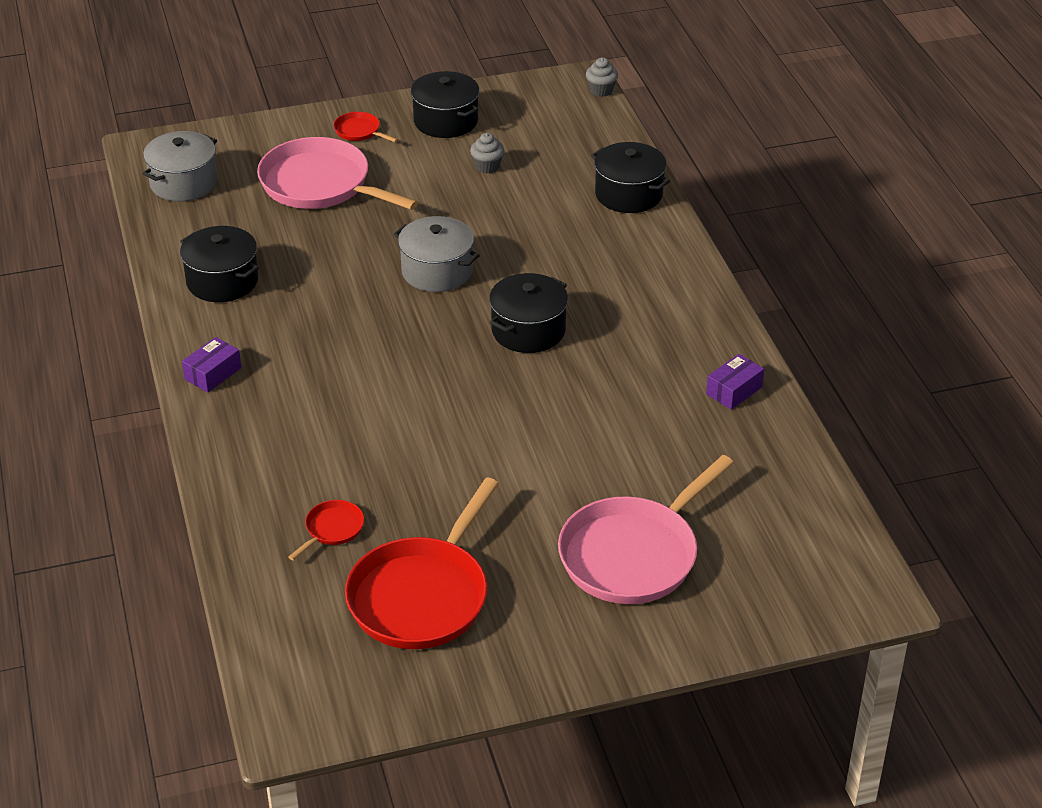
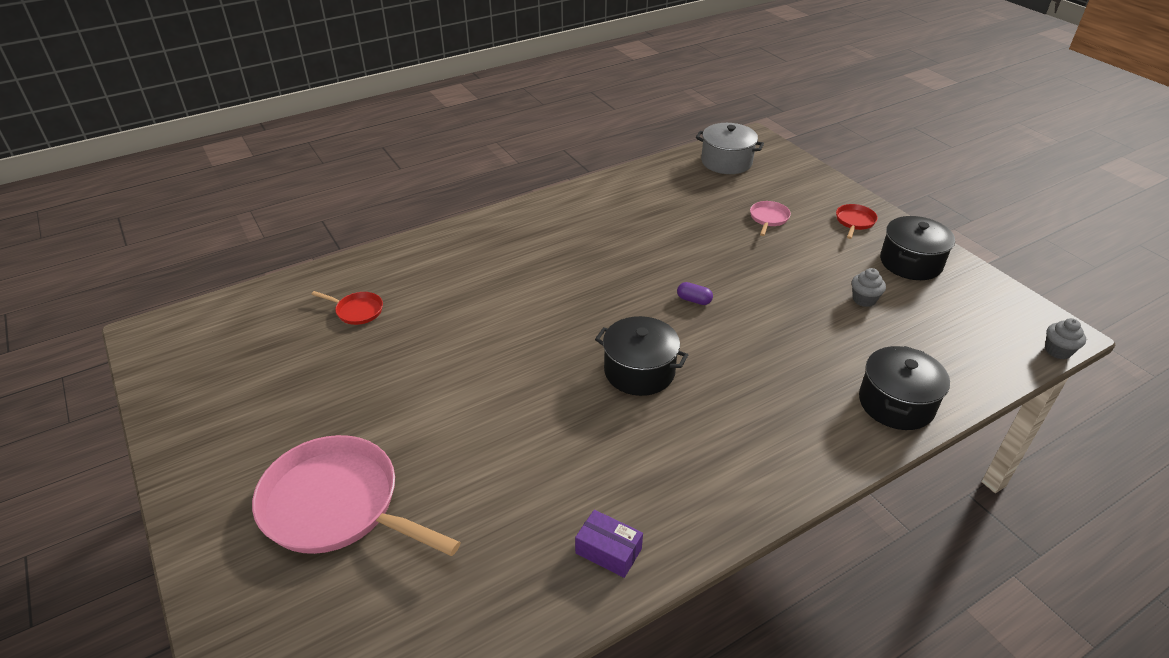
camera: 75 degrees right, 0 degrees up
(213, 374) = (518, 220): purple box -> none
(222, 281) = (623, 201): black pot -> none
(320, 185) = (768, 218): pink pan -> pink pan, size x0.43
(422, 596) = (282, 373): red pan -> none
(437, 271) = (694, 300): grey pot -> purple capsule

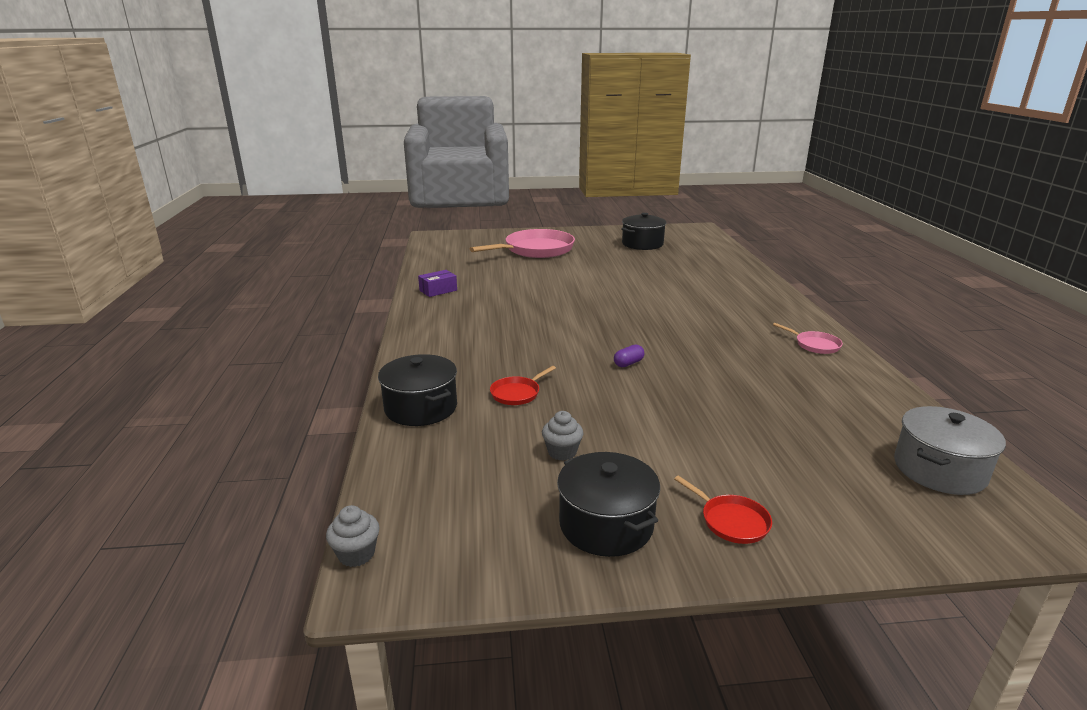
camera: 115 degrees right, 15 degrees down
(357, 311) = (691, 264): red pan -> red pan (517, 393)
(639, 371) = (561, 324): black pot -> black pot (642, 244)
(768, 218) = (762, 450): pink pan -> pink pan (815, 345)

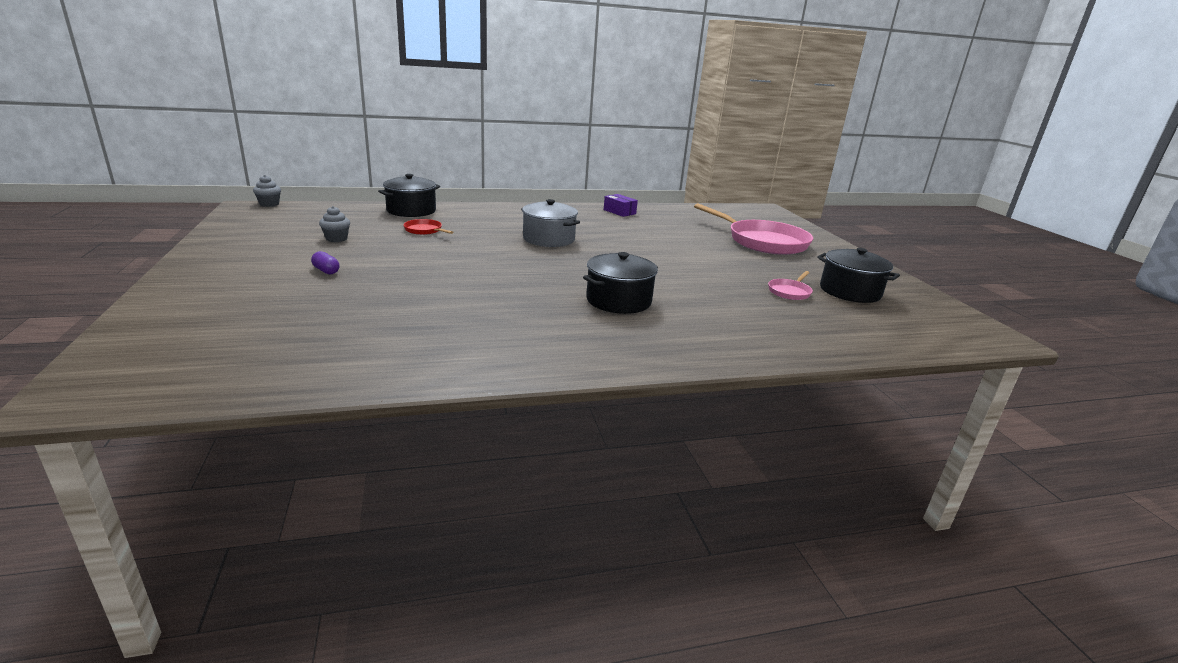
camera: 80 degrees right, 0 degrees up
(606, 524) = (247, 245): black pot -> black pot (618, 300)
(628, 363) = (472, 263): purple capsule -> purple capsule (326, 271)
(731, 521) = (219, 275): red pan -> none
(815, 345) = (518, 354): pink pan -> pink pan (790, 292)
(939, 470) = (209, 366): grey pot -> grey pot (549, 239)

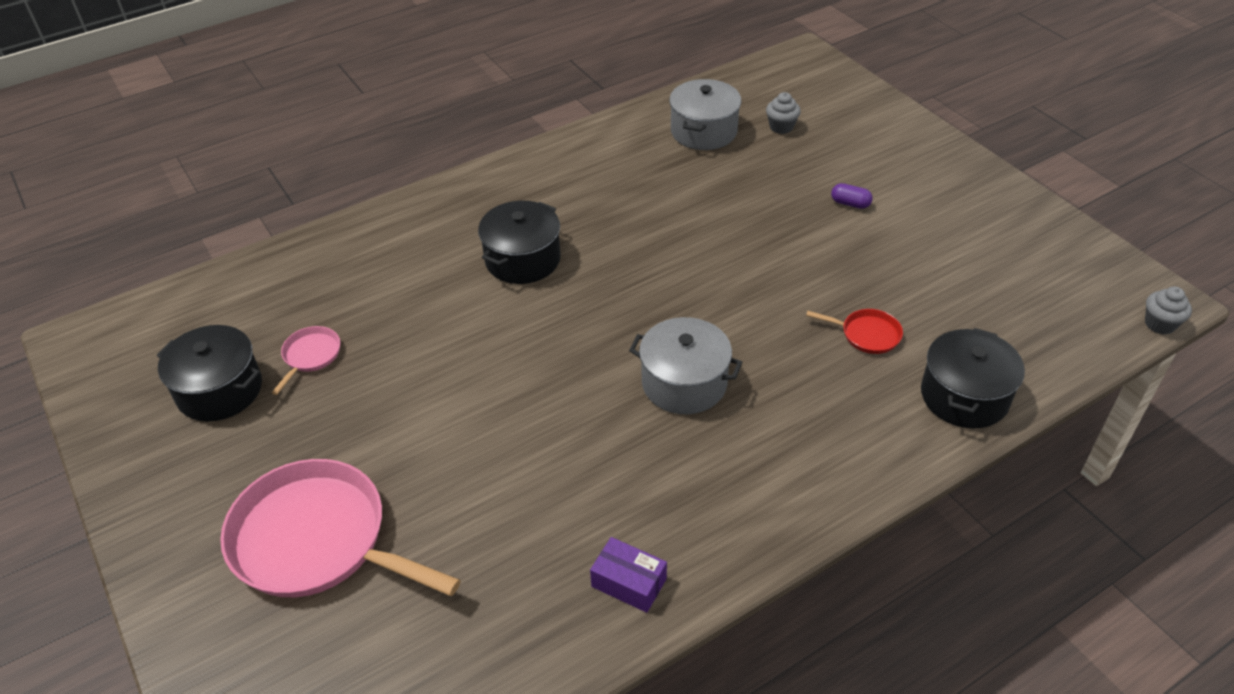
camera: 165 degrees right, 20 degrees up
(336, 239) = (932, 266): grey cupcake -> grey cupcake (781, 127)
(357, 344) = (703, 131): none -> grey pot

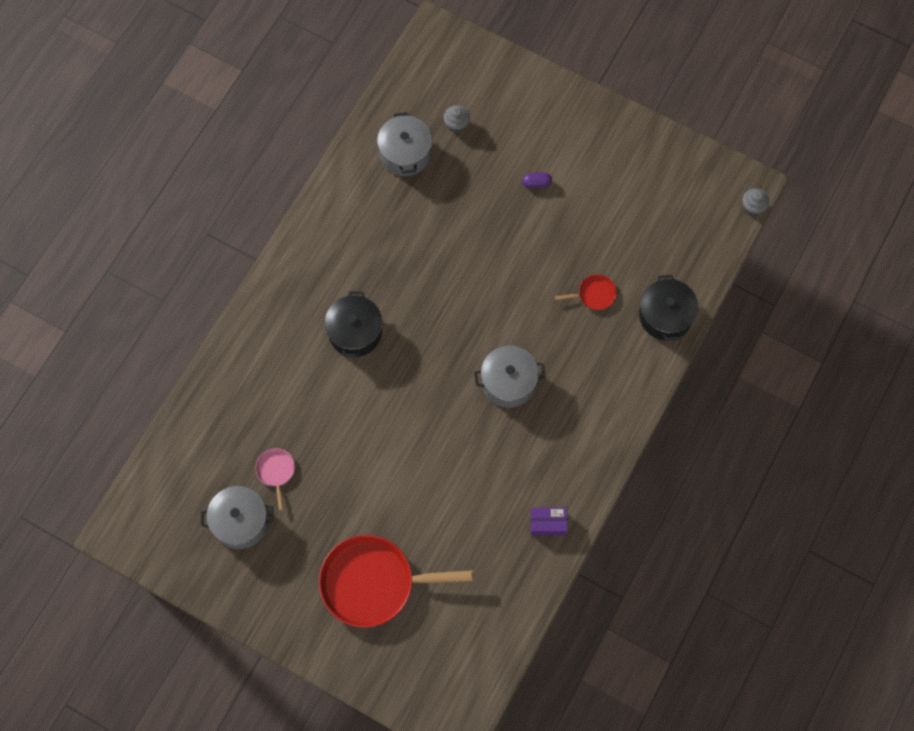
camera: 30 degrees left, 25 degrees up
(219, 390) = (240, 522): black pot -> grey pot
(317, 540) = (373, 582): pink pan -> red pan

